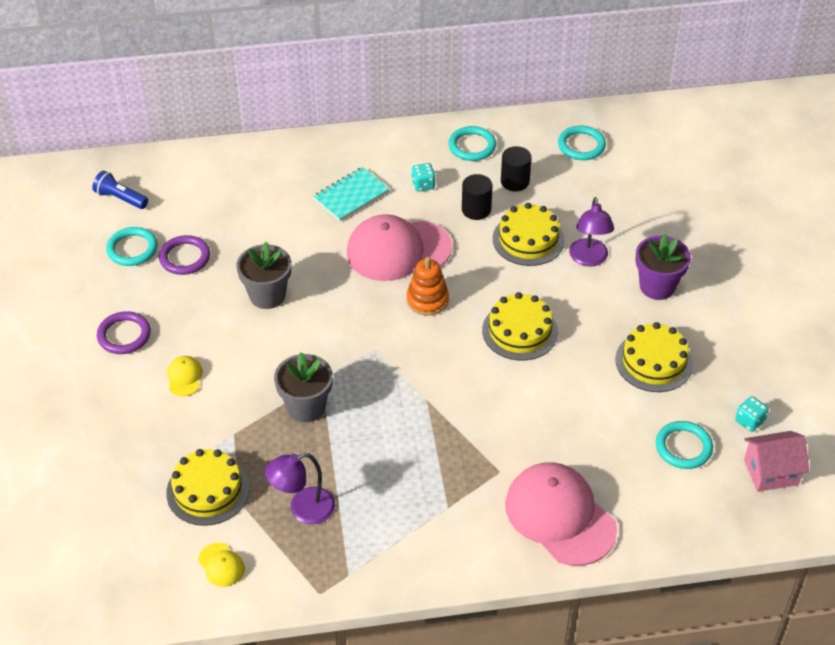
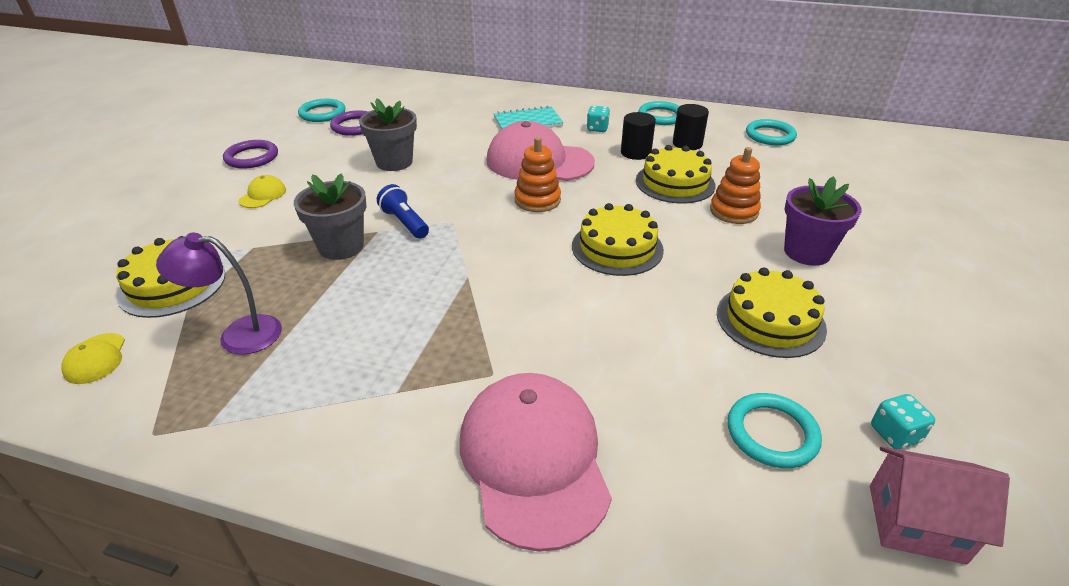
camera: 25 degrees right, 10 degrees down
(120, 198) = (348, 88): blue flashlight -> blue flashlight (405, 223)
(589, 259) = (733, 211): purple lamp -> orange stacking toy

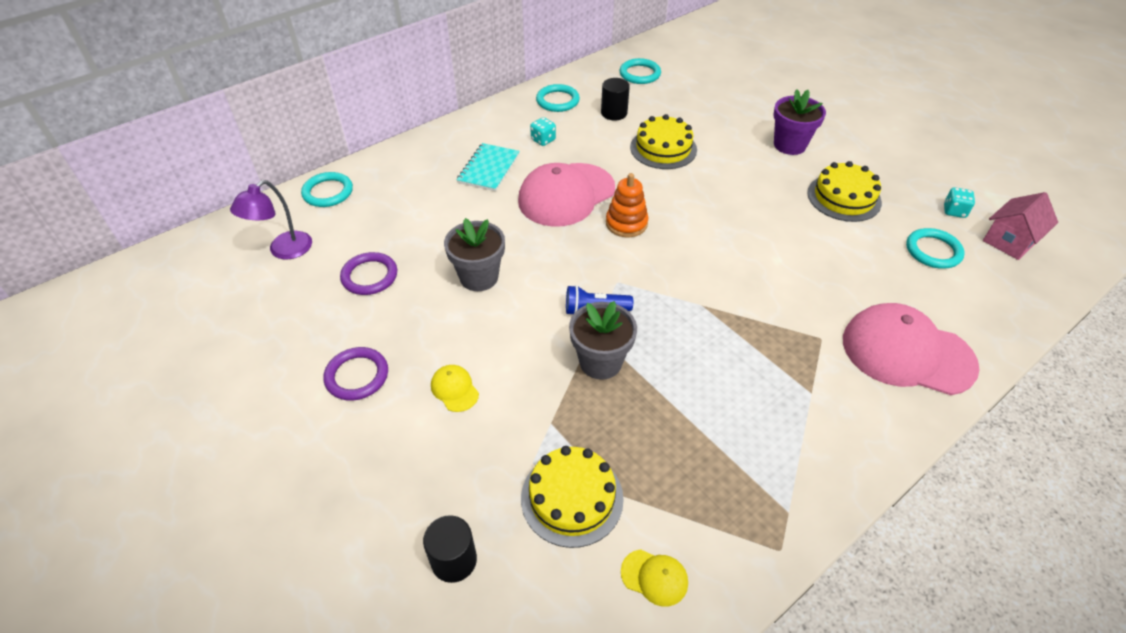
camera: 55 degrees left, 10 degrees up
(238, 334) = (685, 466): purple lamp -> purple lamp (284, 251)
(322, 113) = (307, 290): turquoise ring -> turquoise ring (328, 192)
(617, 248) = (723, 217): yellow cake -> none
(635, 153) = (602, 142): black cylinder -> black cylinder (454, 560)
(733, 211) = (722, 145): orange stacking toy -> none

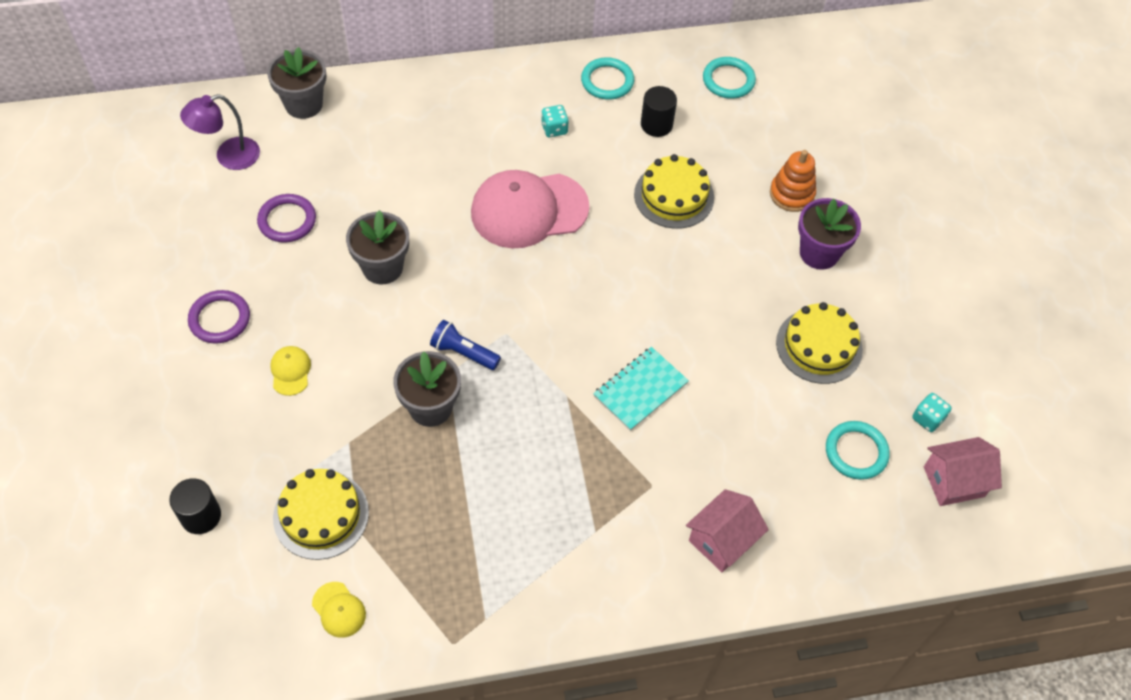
camera: 25 degrees right, 10 degrees up
(328, 192) = (304, 104): turquoise ring -> grey flower pot
(489, 169) = (474, 143): turquoise notebook -> turquoise notebook (640, 390)
(626, 223) = (564, 272): orange stacking toy -> orange stacking toy (791, 194)
(907, 352) = (722, 540): pink cap -> pink house

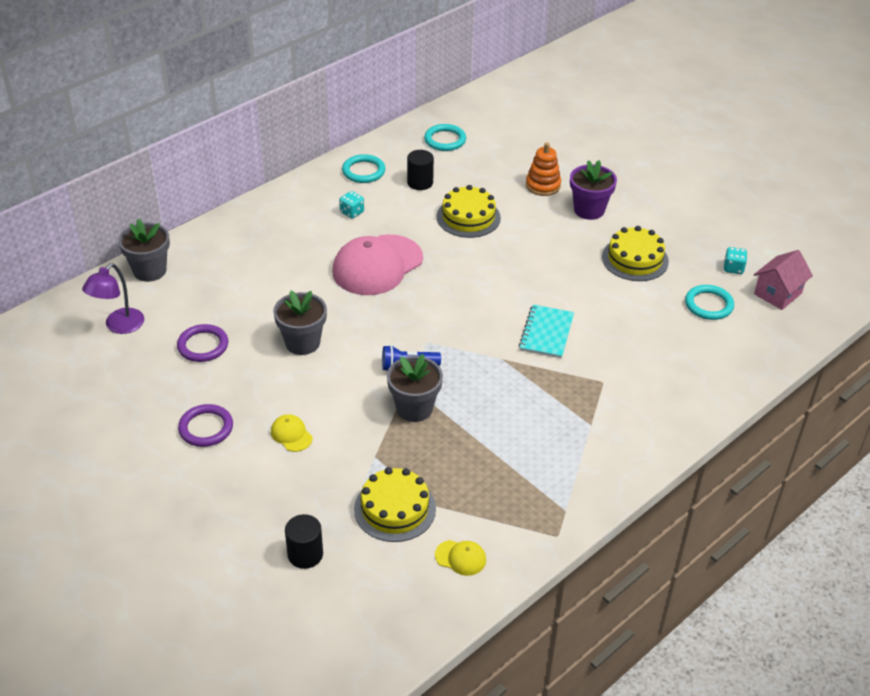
camera: 30 degrees left, 15 degrees down
(722, 540) = (674, 390): pink house -> none

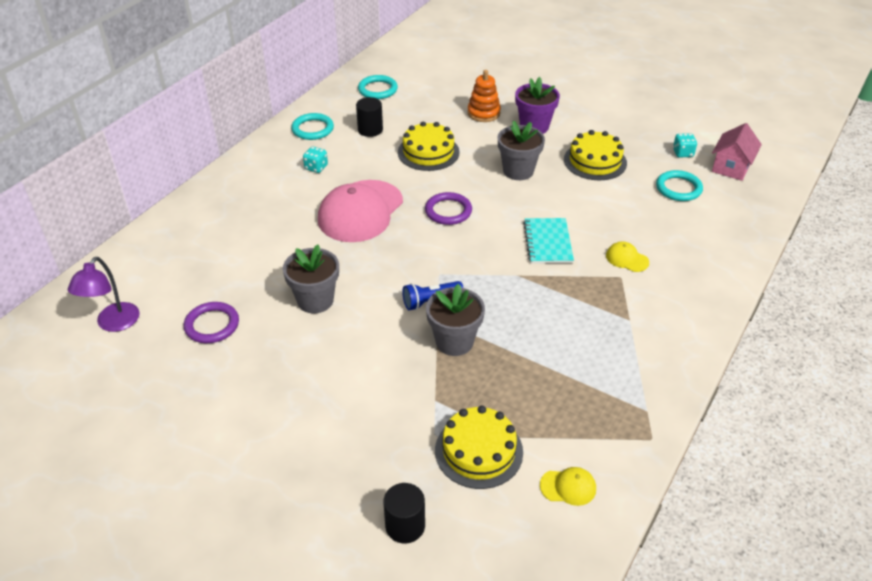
camera: 15 degrees left, 0 degrees up
(150, 271) = (129, 261): grey flower pot -> grey flower pot (518, 171)
(206, 428) = (245, 411): purple ring -> purple ring (448, 211)
(291, 434) = (340, 397): yellow cap -> yellow cap (627, 259)

